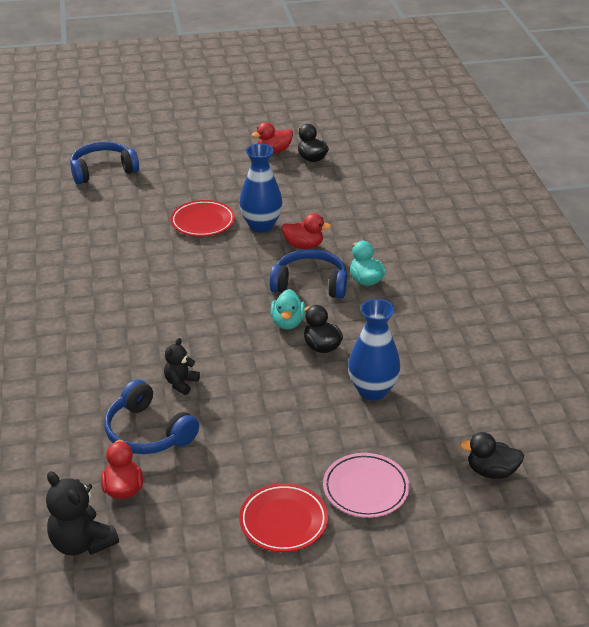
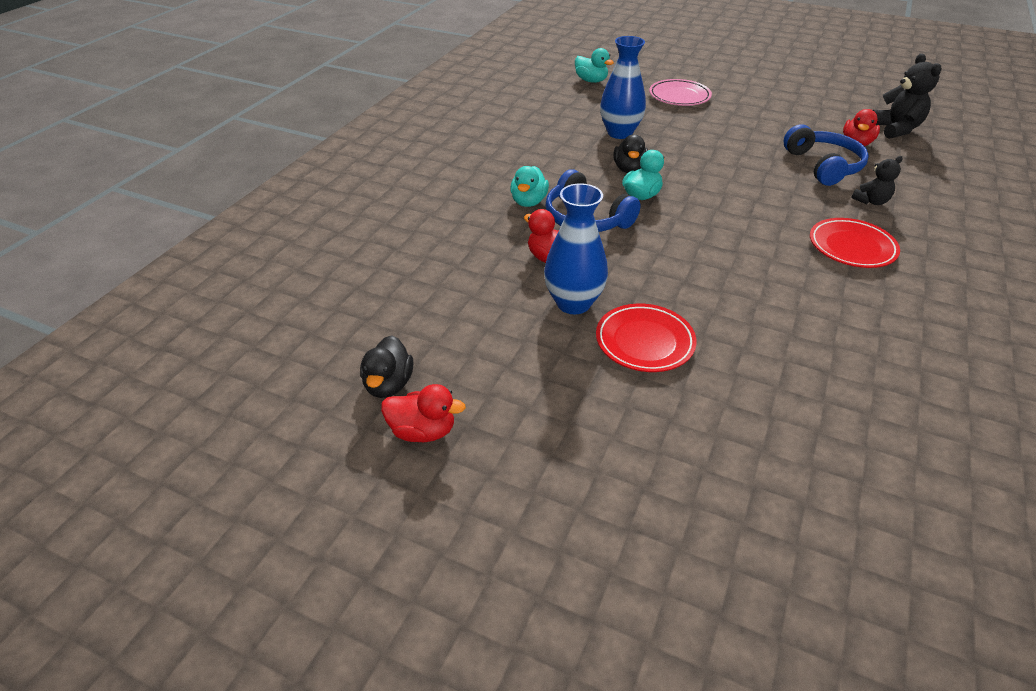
camera: 145 degrees left, 5 degrees up
(103, 170) = (756, 541): blue headphones -> none
(181, 383) = (777, 186): black teddy bear -> black teddy bear (871, 201)
(283, 521) = (746, 100): red plate -> red plate (851, 247)
(491, 471) = (591, 81): black duck -> turquoise duck

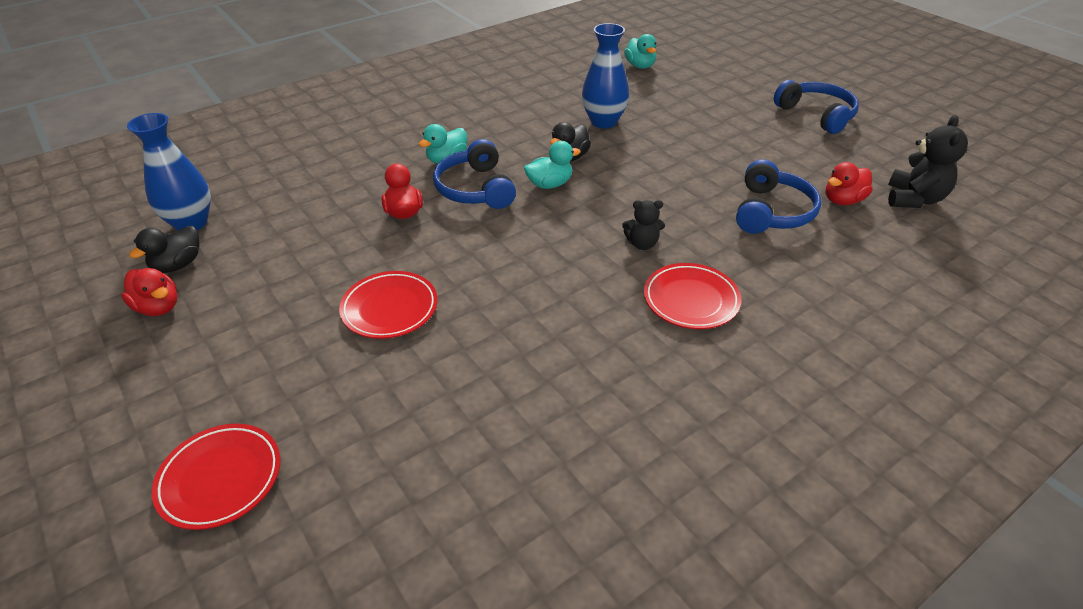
camera: 30 degrees right, 0 degrees up
(573, 303) = (376, 255): blue vase -> blue vase (191, 223)
(679, 96) = (708, 102): pink plate -> none
(692, 546) = (220, 479): none -> red plate
(765, 87) = (816, 115): none -> blue headphones
(871, 201) = (776, 263): black teddy bear -> black teddy bear (642, 244)

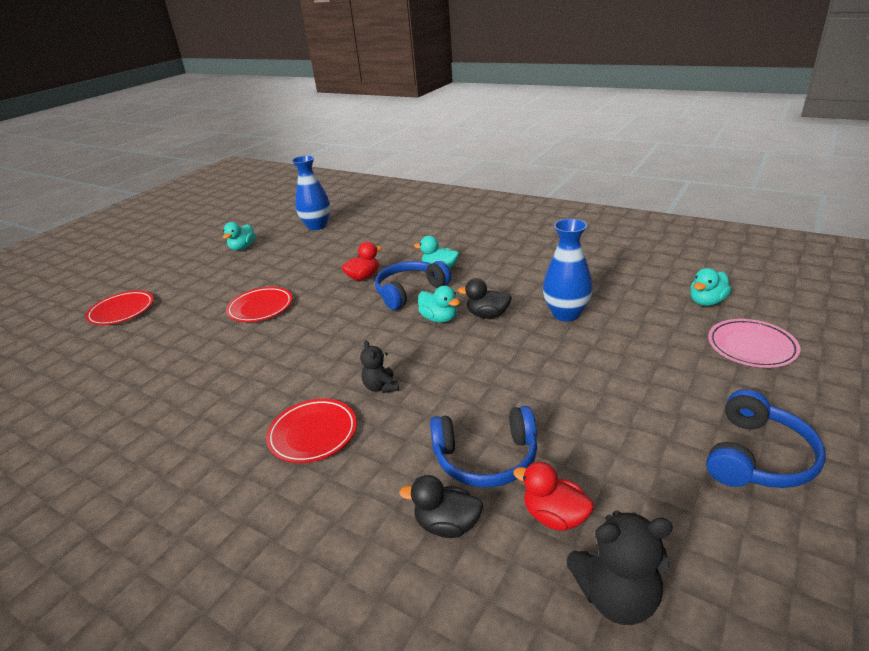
camera: 70 degrees right, 10 degrees down
(158, 307) = (243, 248): red duck -> turquoise duck
(178, 265) = (279, 238): black duck -> black duck (447, 525)
(708, 74) = (751, 347): none -> pink plate

